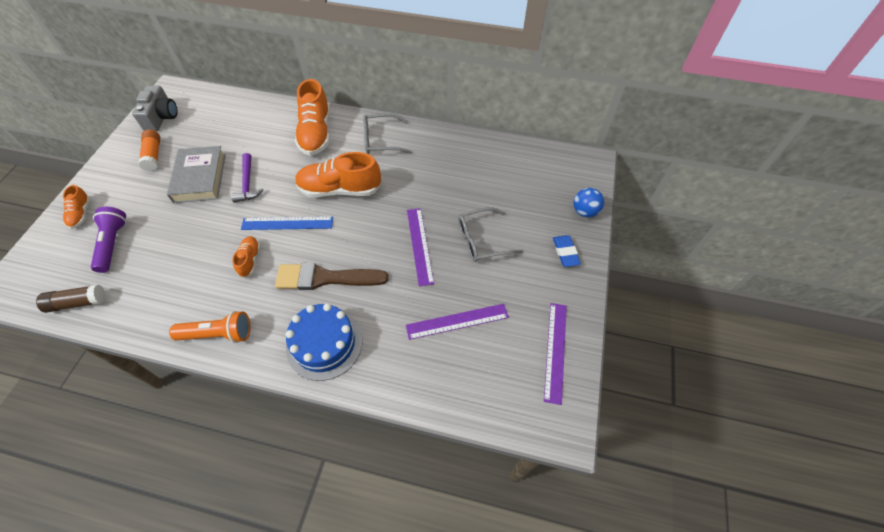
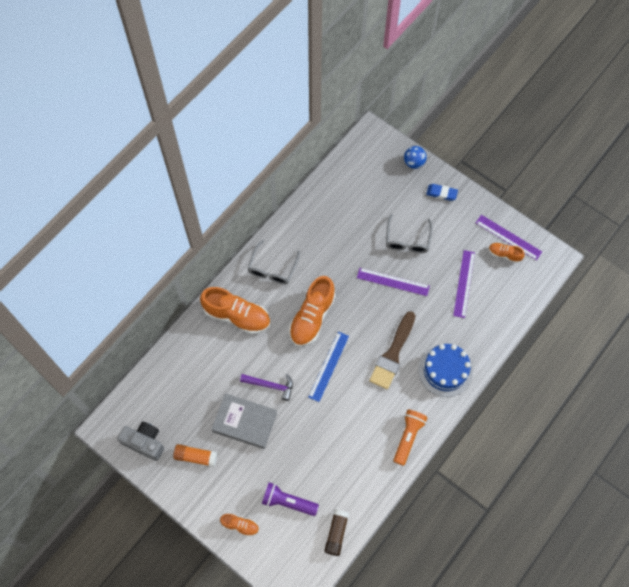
camera: 65 degrees left, 10 degrees up
(250, 260) = (352, 402): orange shoe -> orange shoe (504, 254)

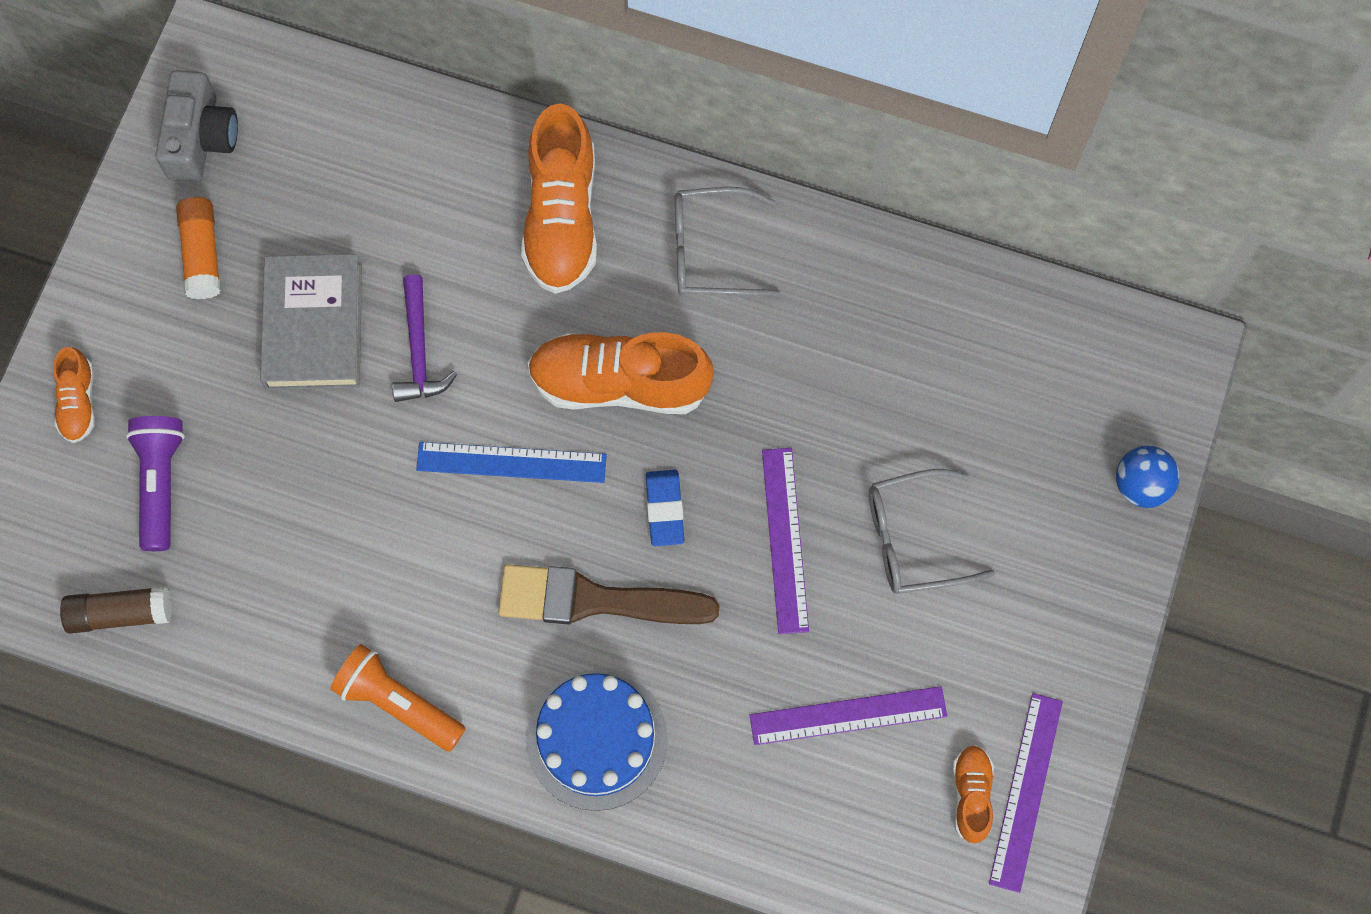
camera: 70 degrees right, 5 degrees up
(408, 437) = (398, 702): orange flashlight -> orange flashlight turned 150 degrees counterclockwise
(441, 193) = (1081, 582): blue eraser -> blue eraser (664, 509)

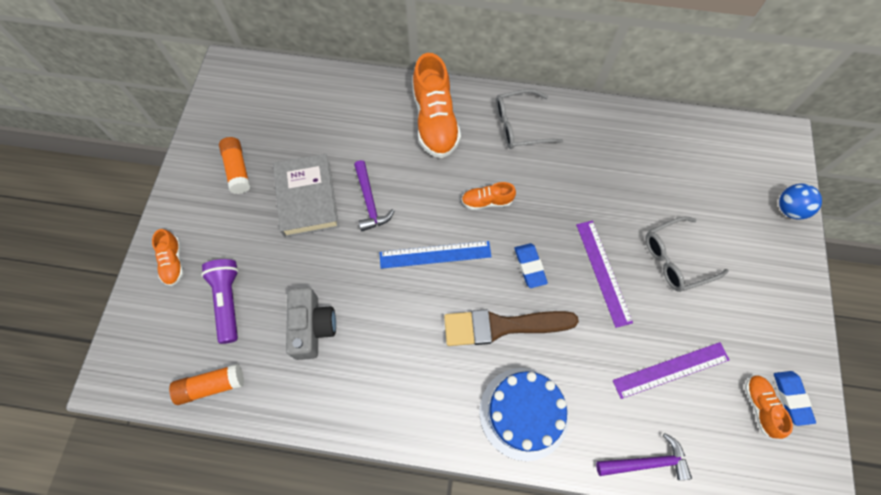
camera: 10 degrees left, 5 degrees down
(121, 613) = (211, 385): brown glue stick -> orange glue stick
(201, 138) = (229, 111): grey camera -> grey camera (312, 327)
(398, 702) = (395, 412): orange flashlight -> none
(620, 383) = (487, 201): orange shoe -> orange shoe, size x0.50
(767, 844) = (646, 462): none -> purple hammer
(1026, 791) = (791, 398): purple ruler -> blue eraser

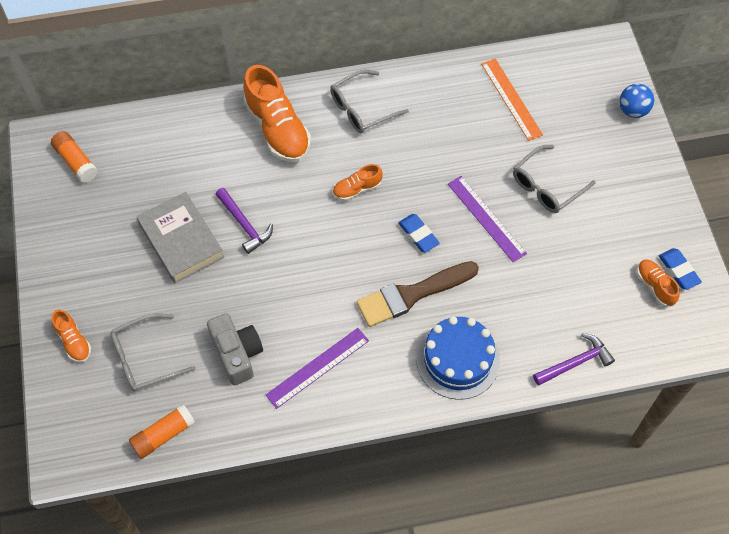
camera: 20 degrees left, 5 degrees down
(228, 301) = (145, 358): purple flashlight -> grey glasses
(238, 170) = (98, 236): orange glue stick -> orange glue stick (76, 162)
(435, 255) = (327, 252): blue ruler -> none
(667, 160) = (511, 99): none -> orange ruler
(671, 370) = (572, 281): purple ruler -> purple ruler (317, 367)

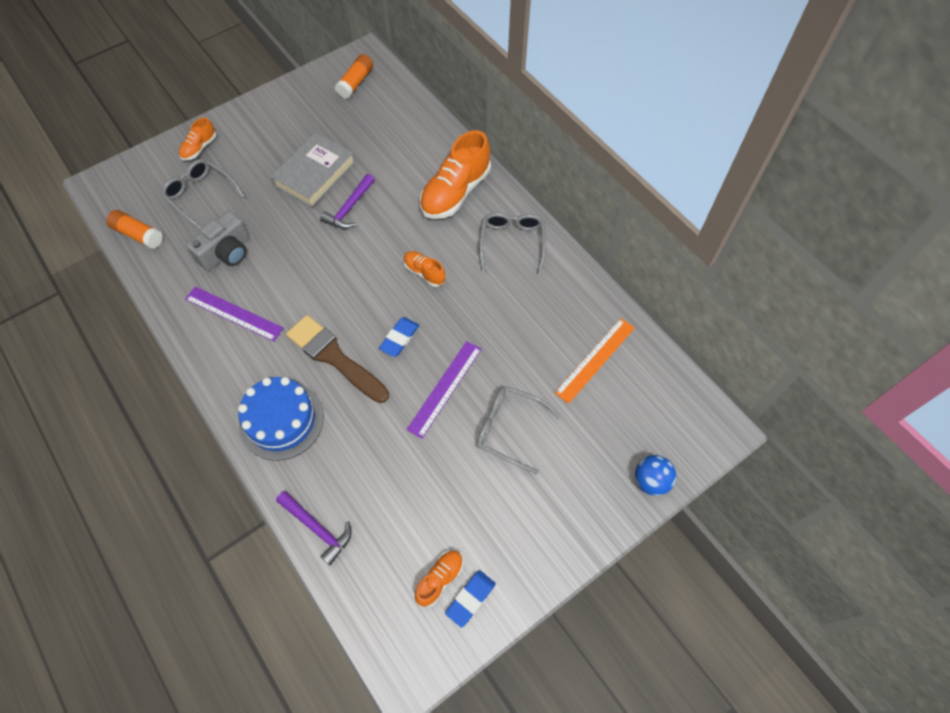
camera: 65 degrees right, 0 degrees up
(362, 108) = (512, 243): grey glasses -> grey glasses turned 60 degrees clockwise

